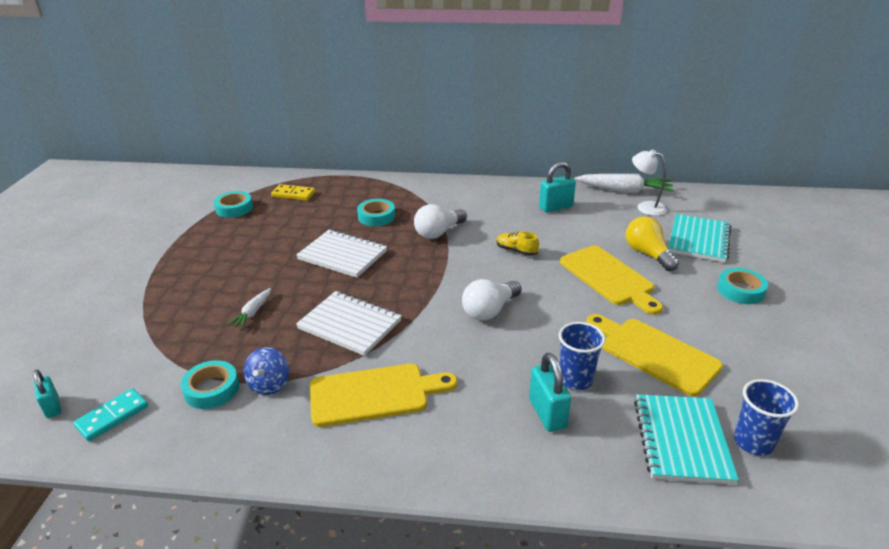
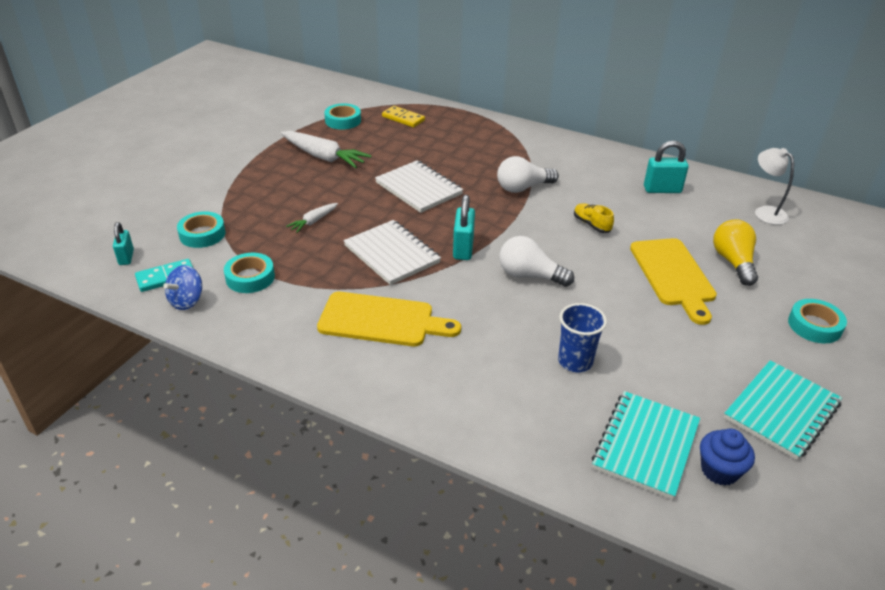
camera: 20 degrees right, 5 degrees up
(269, 384) = (298, 287): blue spinning top -> blue spinning top (187, 301)
(376, 216) = (470, 158): turquoise tape -> turquoise tape (202, 234)
(489, 310) = (529, 275): white light bulb -> white light bulb turned 45 degrees clockwise
(547, 413) = (528, 383): turquoise padlock -> turquoise padlock (463, 249)
(624, 191) = (752, 189): white carrot -> white carrot (324, 157)
(654, 353) = (672, 361): yellow cutting board -> none
(699, 240) = (804, 262): turquoise notebook -> turquoise notebook (781, 411)
(753, 442) = (719, 470): blue cup -> blue cupcake

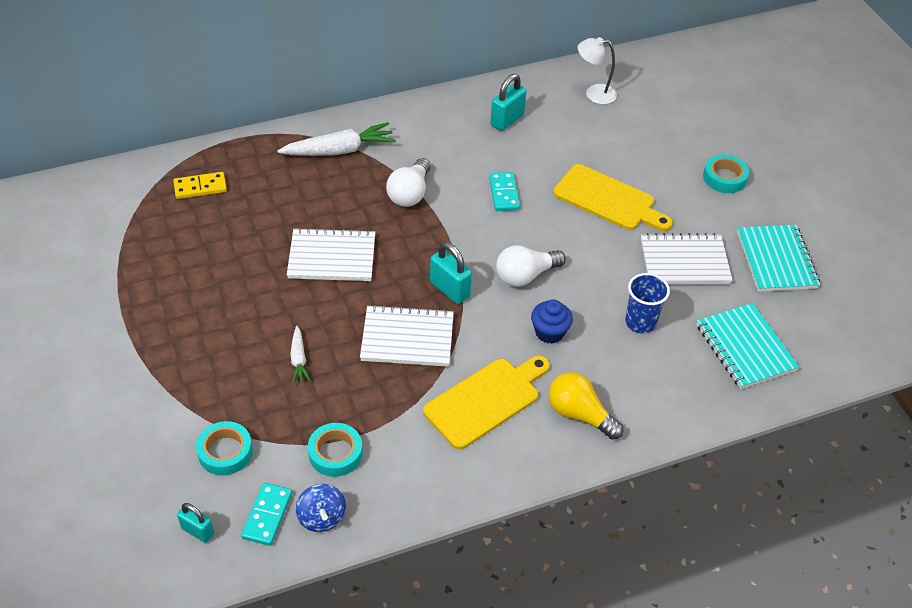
camera: 50 degrees left, 10 degrees up
(324, 157) = (197, 286): white carrot -> white carrot (339, 150)
(343, 121) = (146, 231): turquoise tape -> none
(591, 224) = (504, 193): yellow shoe -> turquoise domino
(681, 352) = (684, 261): none -> white notebook
(719, 470) = (794, 330): blue cupcake -> blue cupcake (549, 332)
(733, 262) = (627, 158): yellow light bulb -> yellow light bulb (579, 414)

